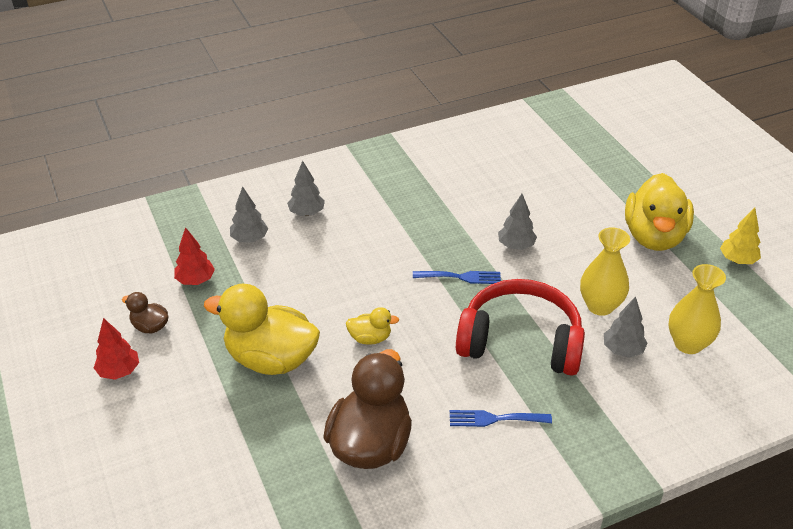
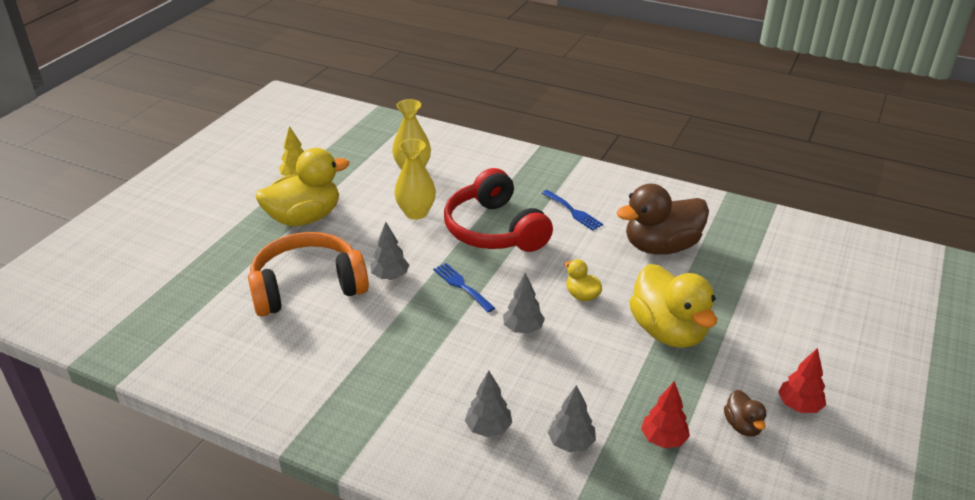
camera: 130 degrees left, 5 degrees down
(546, 200) = (307, 287): none -> orange headphones
(622, 350) = (449, 190): grey tree -> grey tree (523, 329)

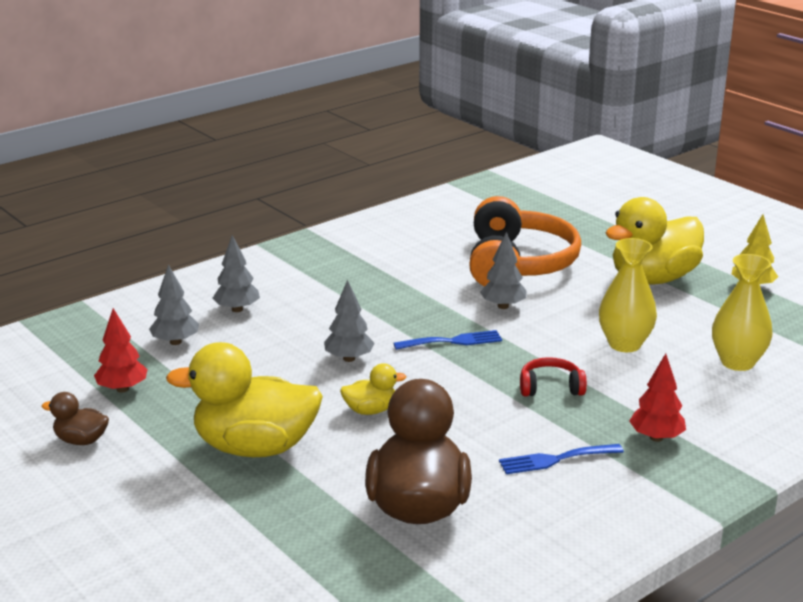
camera: 115 degrees right, 10 degrees down
(304, 218) = (653, 279): yellow duck -> yellow duck turned 60 degrees clockwise
(494, 230) = (550, 387): red headphones -> red headphones, size x0.43
(799, 406) = (58, 489): red tree -> red tree (656, 437)

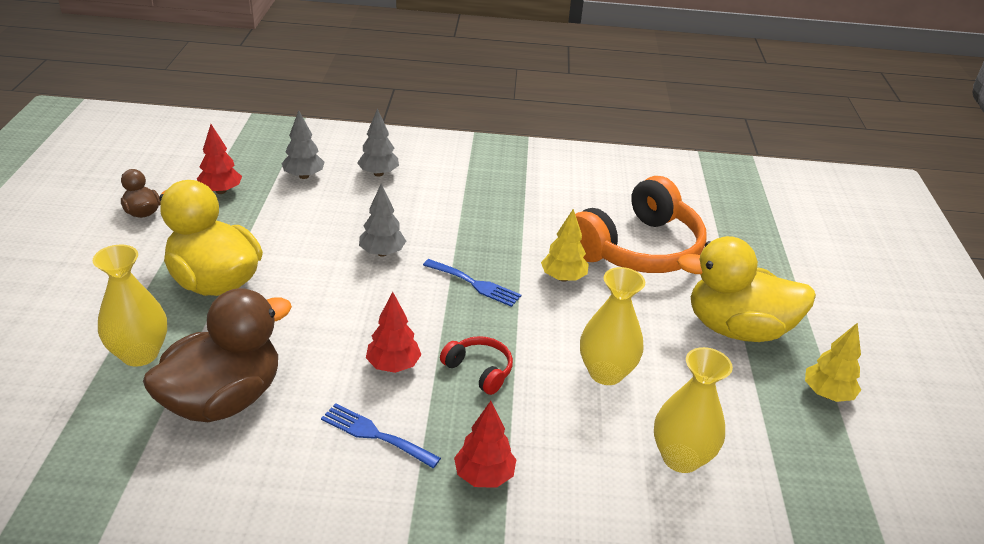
camera: 40 degrees right, 10 degrees up
(296, 522) = (140, 354): none -> yellow vase
(370, 410) = (326, 302): yellow duck -> none
(492, 417) = (393, 365): none -> red tree
(503, 306) = (563, 278): grey tree -> yellow tree

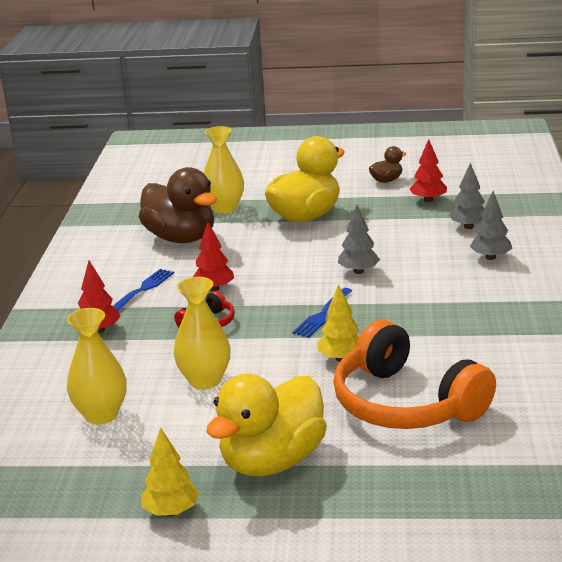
camera: 95 degrees right, 10 degrees down
(737, 329) = (272, 461): yellow duck -> yellow duck turned 150 degrees counterclockwise

